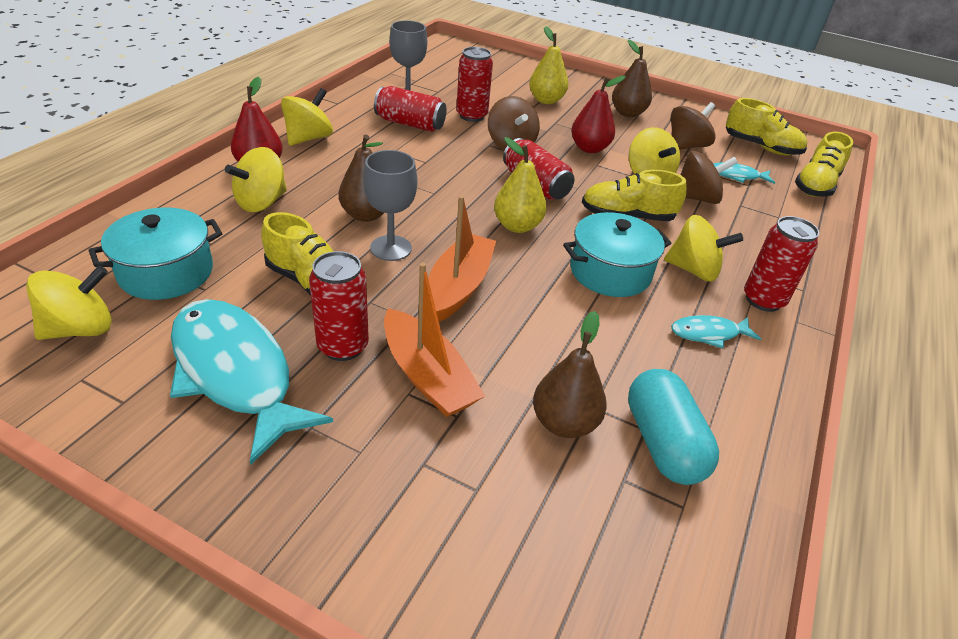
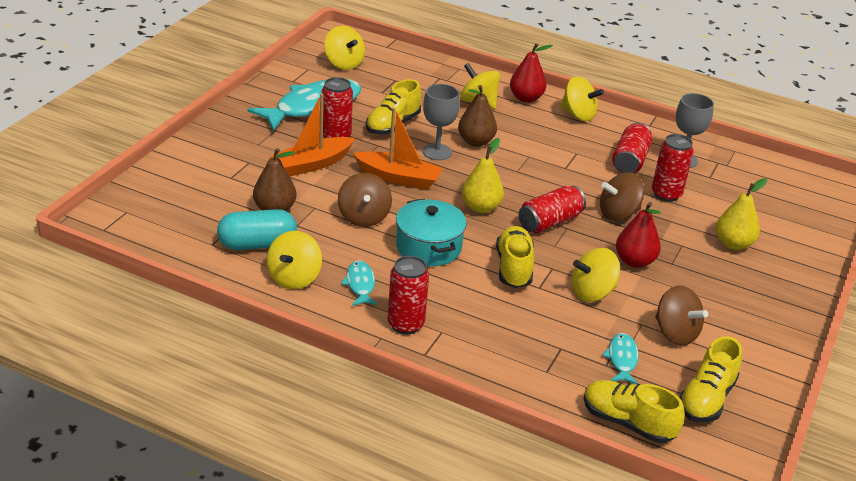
camera: 90 degrees right, 5 degrees down
(166, 272) = (395, 79): turquoise pot -> none
(627, 113) = (737, 301): brown pear -> none
(693, 270) = (440, 292): yellow spinning top -> yellow spinning top (294, 278)
(696, 198) = (562, 318): brown spinning top -> brown spinning top (364, 217)

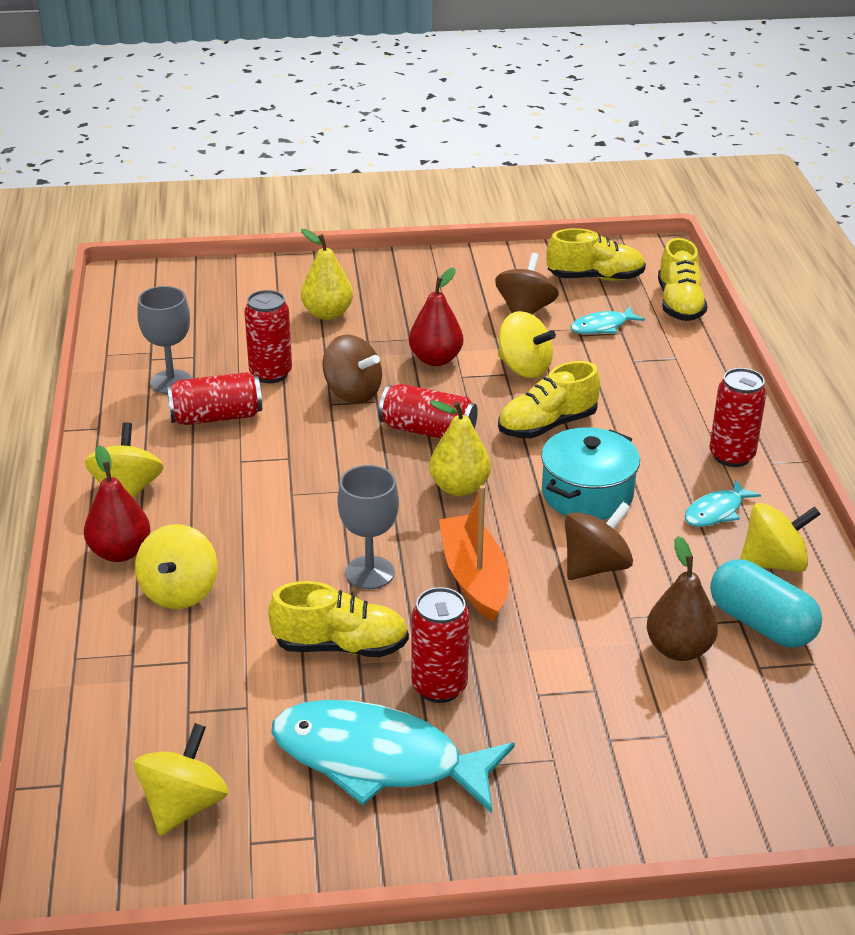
camera: 120 degrees left, 0 degrees up
(312, 164) = (537, 672): orange boat -> none
(476, 142) = (303, 550): brown pear -> none

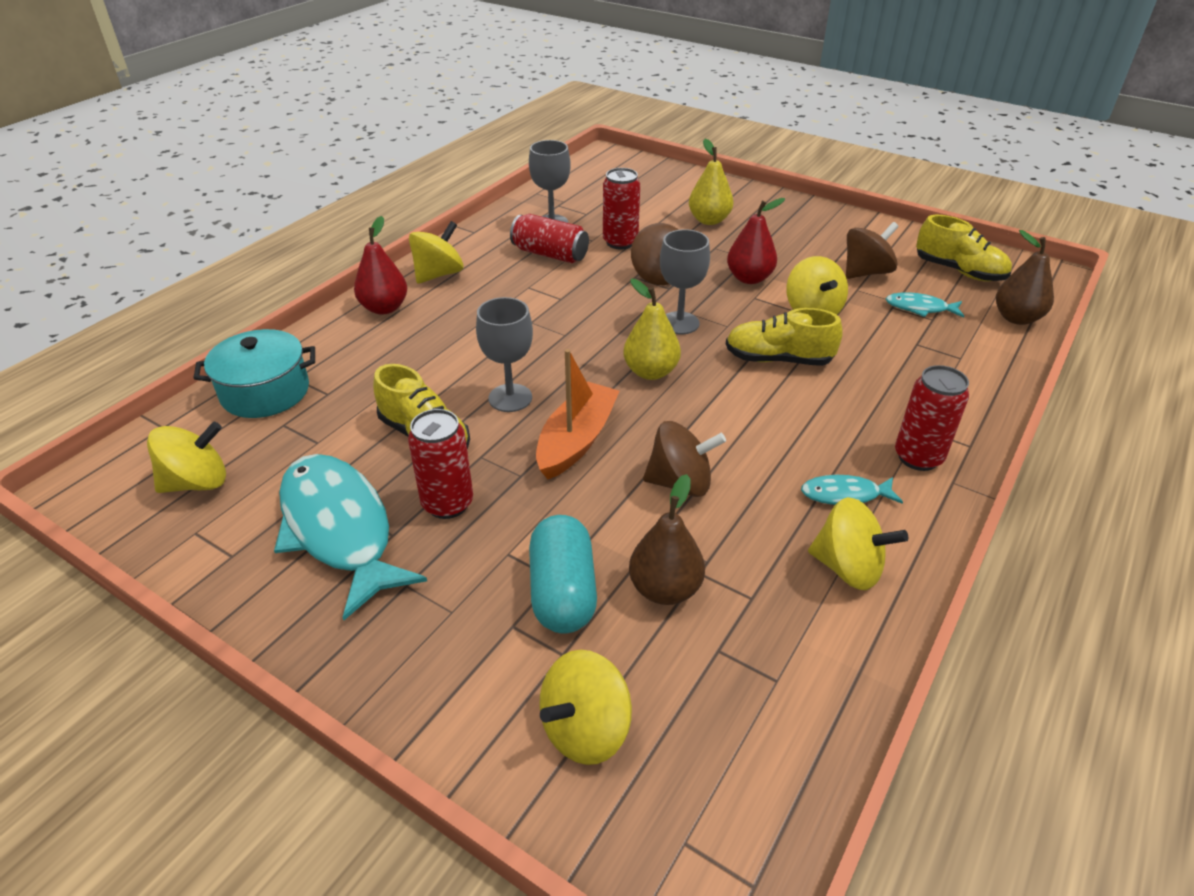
camera: 40 degrees right, 5 degrees up
(179, 592) = (382, 348): yellow spinning top -> yellow spinning top (585, 729)
(428, 431) = (679, 323): red can -> grey goblet
(587, 494) = (746, 424): turquoise pot -> turquoise pot (265, 392)
(679, 304) = (1016, 318): yellow shoe -> brown pear
(761, 624) = (768, 613): turquoise capsule -> turquoise capsule (563, 592)

